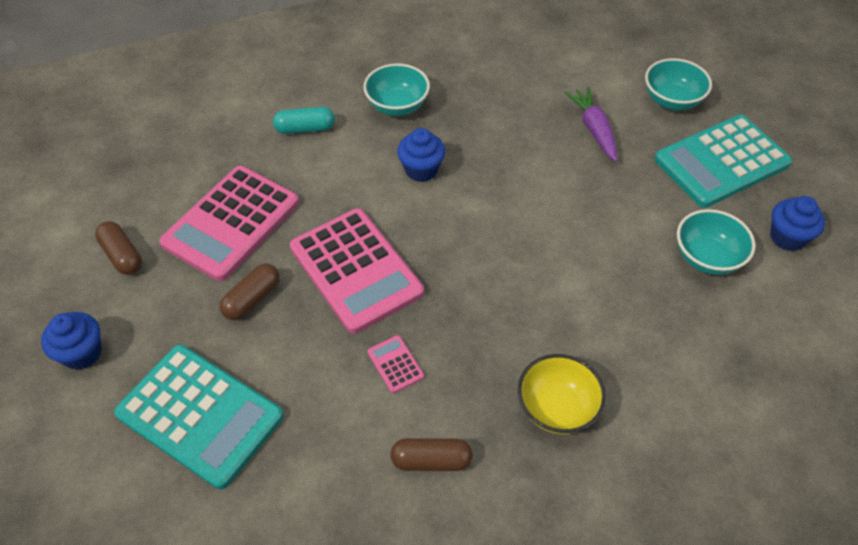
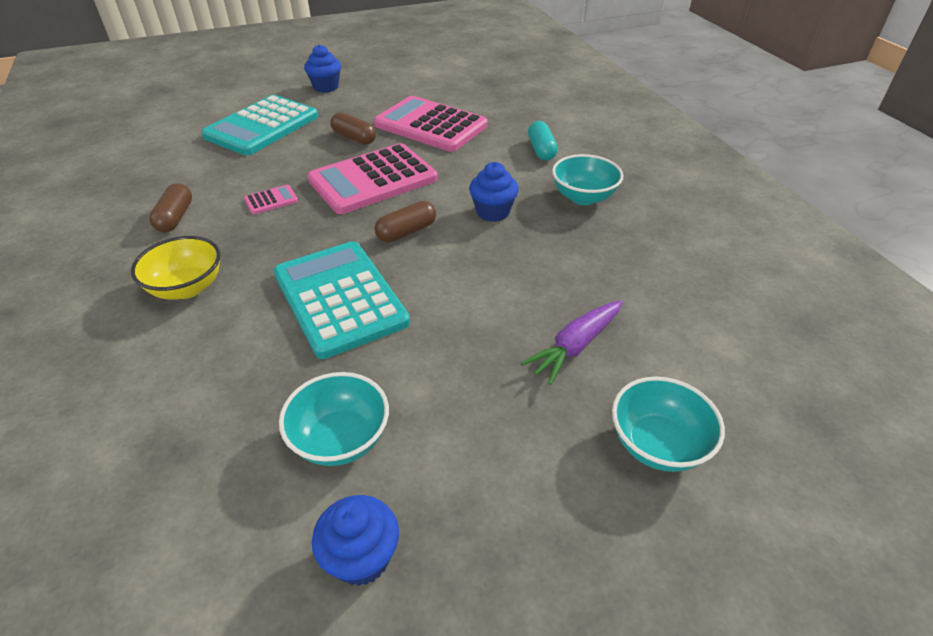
camera: 90 degrees right, 10 degrees down
(122, 255) = (404, 91): brown capsule -> brown capsule (406, 232)
(594, 129) = (575, 346): purple carrot -> purple carrot turned 150 degrees clockwise
(721, 162) = (526, 492): turquoise calculator -> turquoise calculator (340, 298)

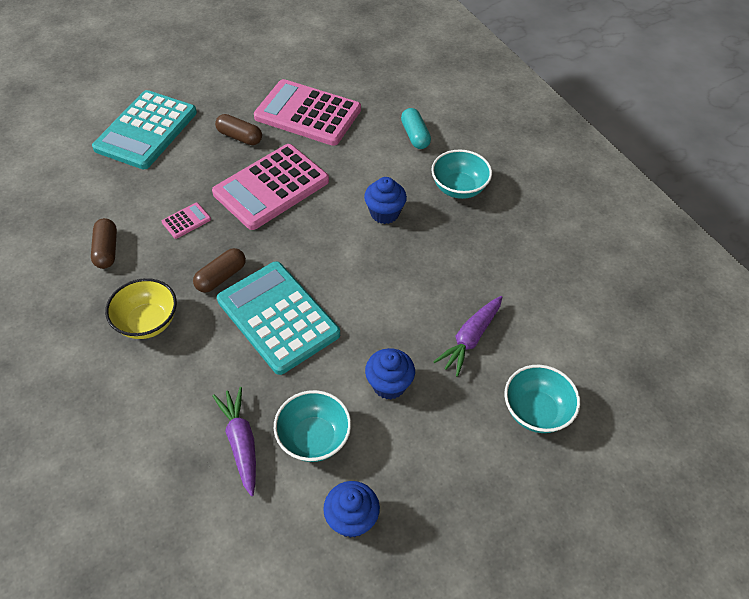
camera: 10 degrees left, 10 degrees up
(243, 432) = (241, 442): none -> purple carrot
(326, 87) = (192, 70): blue cupcake -> blue cupcake (389, 384)
(406, 232) = (315, 243): brown capsule -> brown capsule (221, 277)

